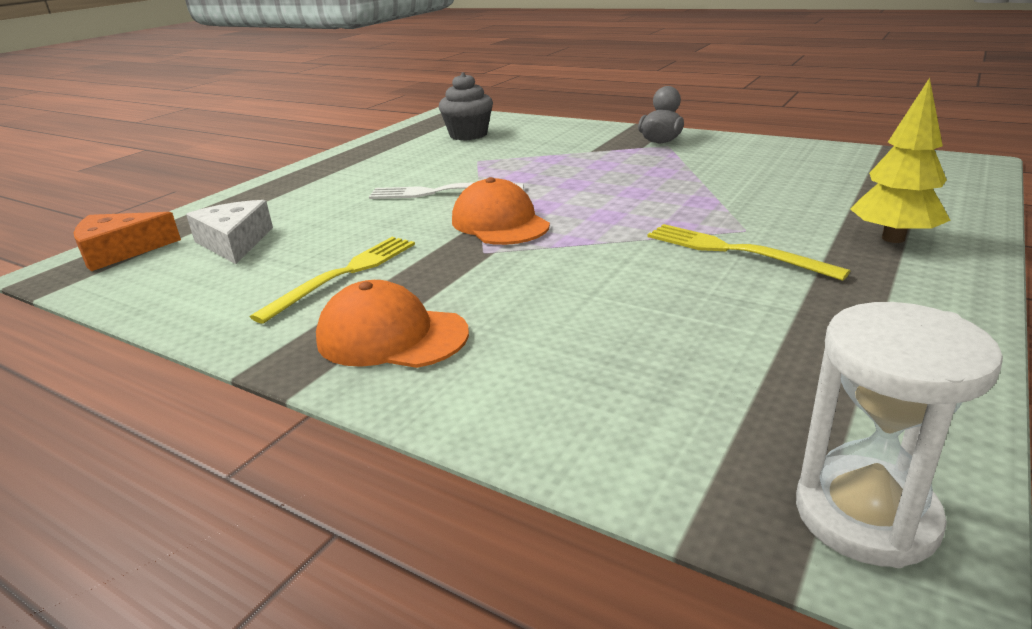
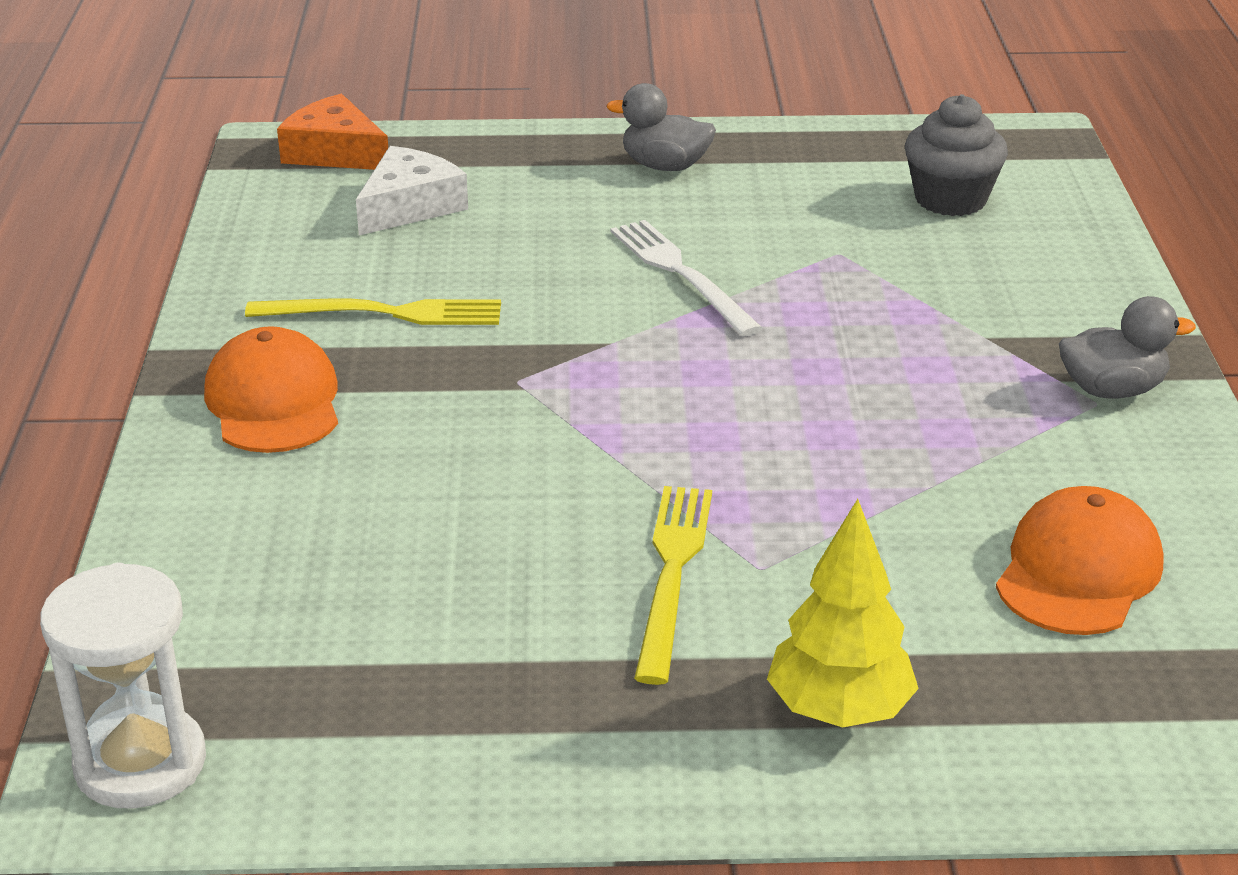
camera: 55 degrees right, 5 degrees up
(330, 175) = (665, 166): none -> grey duck
(499, 223) = (614, 360): orange cap -> orange cap (1078, 571)

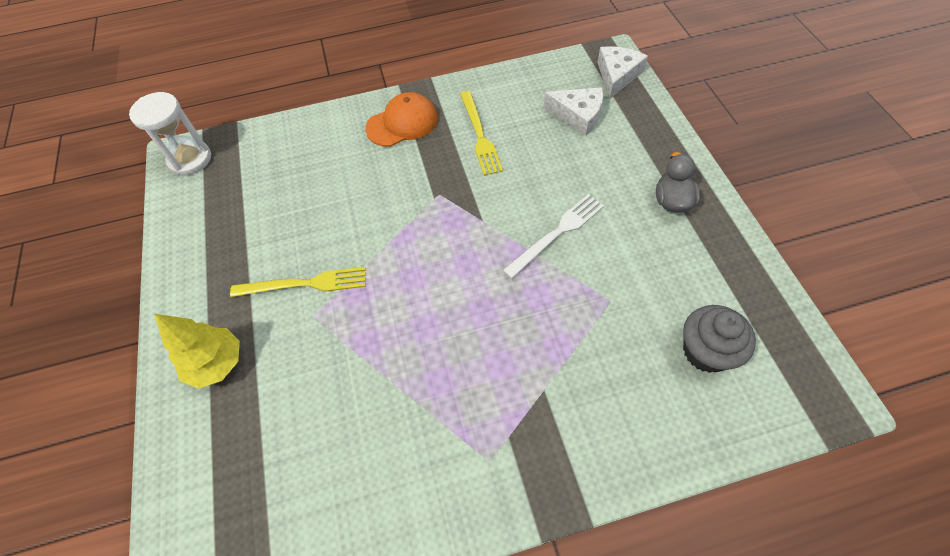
camera: 80 degrees right, 25 degrees up
(335, 152) = (617, 76): orange cheese -> white cheese
(1078, 571) = (325, 460): orange cap -> none
(1112, 390) = (505, 468): grey duck -> none

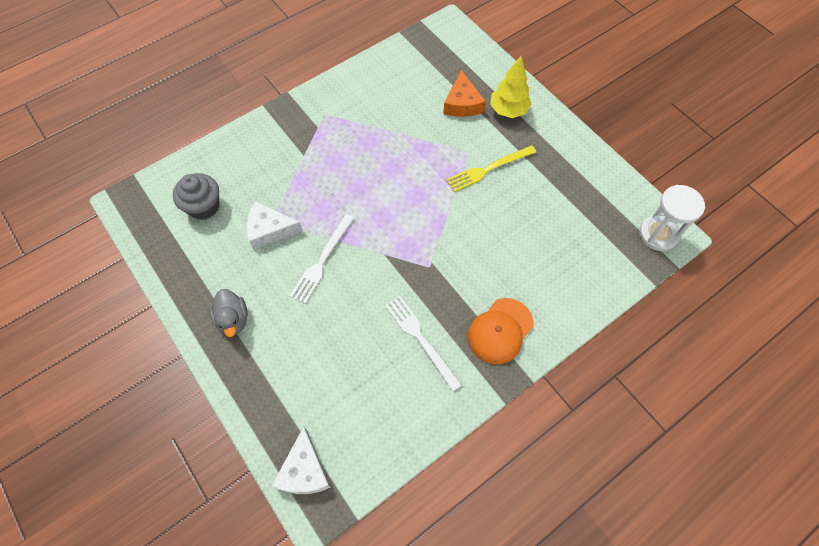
camera: 155 degrees right, 5 degrees up
(270, 401) = (462, 103): none -> orange cheese
(480, 135) = (420, 339): yellow fork -> white fork
(578, 115) = (334, 395): white cheese -> white cheese (269, 230)

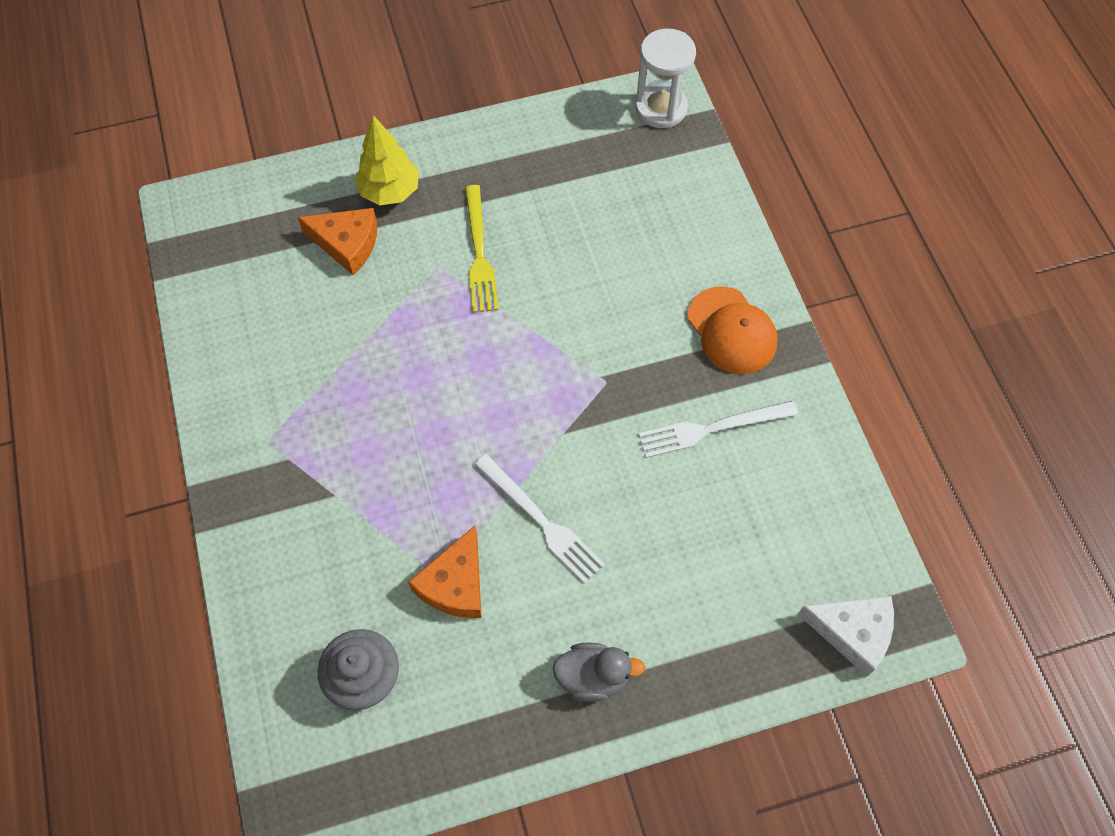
camera: 70 degrees left, 0 degrees up
(269, 230) = (455, 584): white cheese -> orange cheese

